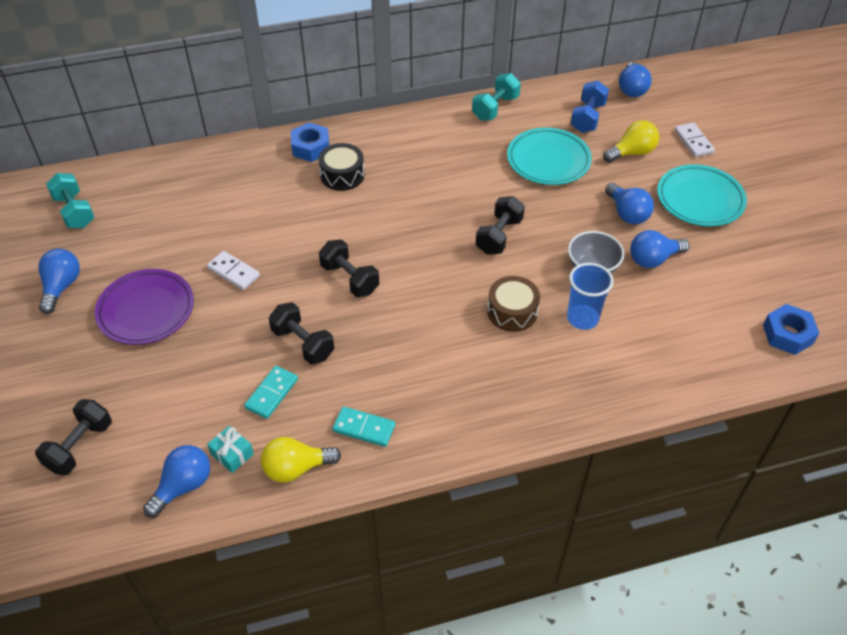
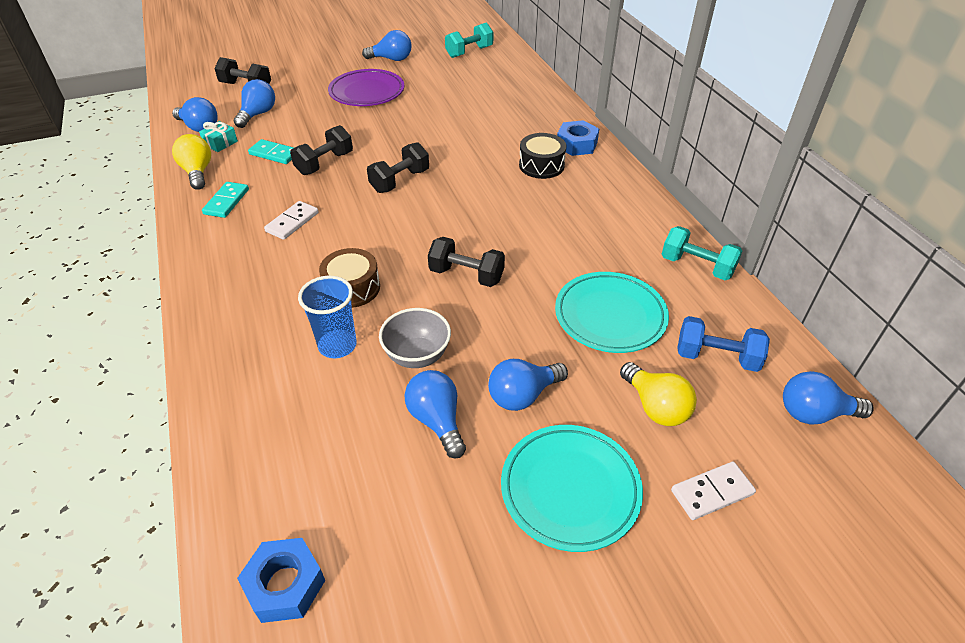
camera: 85 degrees right, 5 degrees down
(167, 422) = (258, 114): none -> blue light bulb
(233, 272) = (407, 123): white domino -> white domino (292, 222)

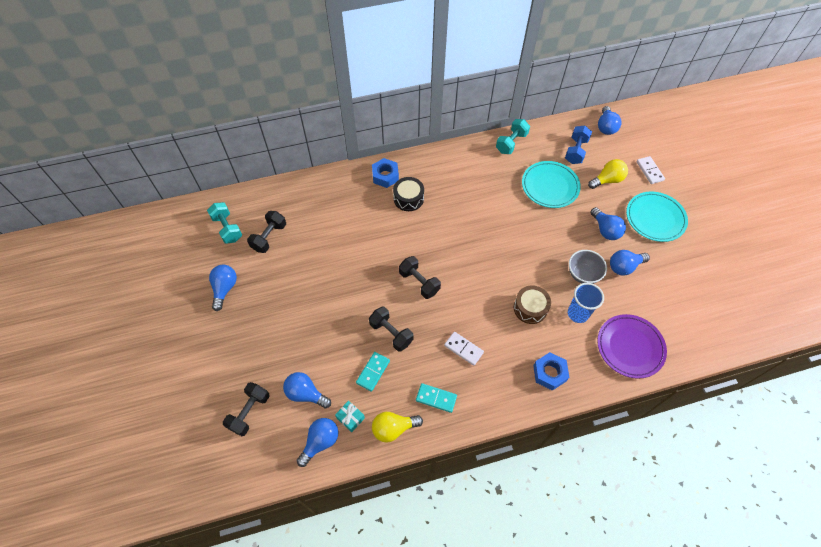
camera: 85 degrees left, 15 degrees up
(285, 585) = (716, 326): blue nut -> blue nut (549, 373)
(367, 92) = (283, 307): purple plate -> purple plate (630, 347)
(466, 275) = (518, 248): black dumbbell -> black dumbbell (269, 237)

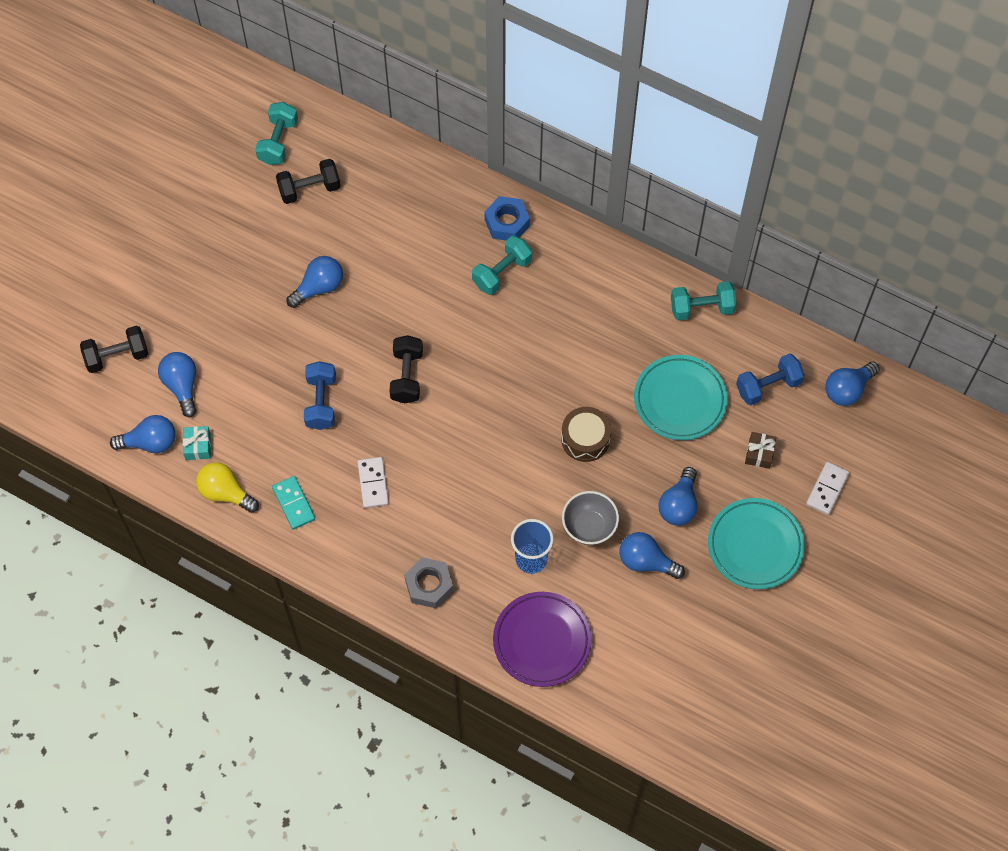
camera: 45 degrees right, 5 degrees up
(225, 288) = (212, 209): blue light bulb -> blue light bulb (319, 287)
(373, 372) = (263, 423): turquoise domino -> none
(391, 333) = (321, 402): black dumbbell -> blue dumbbell
(408, 198) = (502, 272): black drum -> turquoise dumbbell
(530, 308) = (488, 508): brown drum -> brown drum (585, 439)
(549, 373) = (429, 585): blue nut -> grey nut
(607, 180) = (759, 453): yellow light bulb -> brown gift

